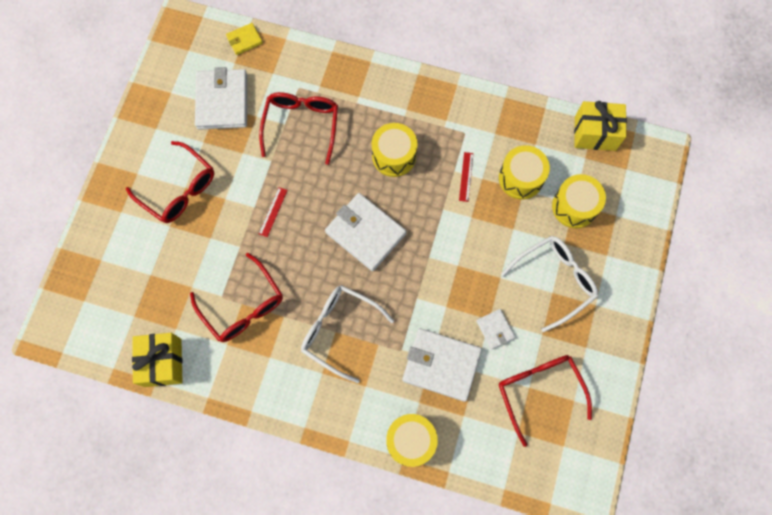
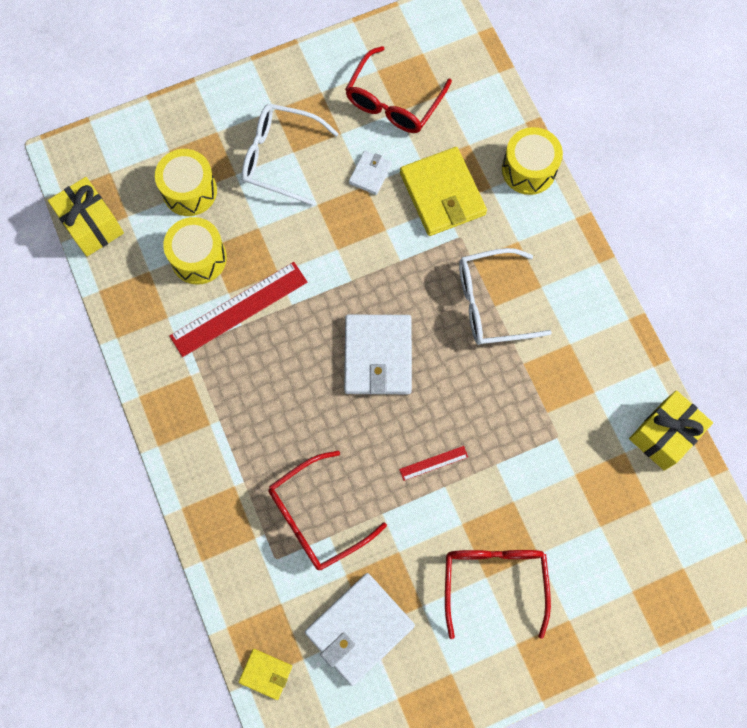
camera: 130 degrees left, 0 degrees up
(243, 306) = (548, 408): red glasses -> none
(339, 330) = (491, 303): white glasses -> white glasses turned 90 degrees clockwise
(394, 156) = (273, 394): yellow drum -> none
(441, 365) = (442, 194): white wallet -> yellow wallet
(466, 176) = (239, 309): red ruler -> red ruler, size x2.19

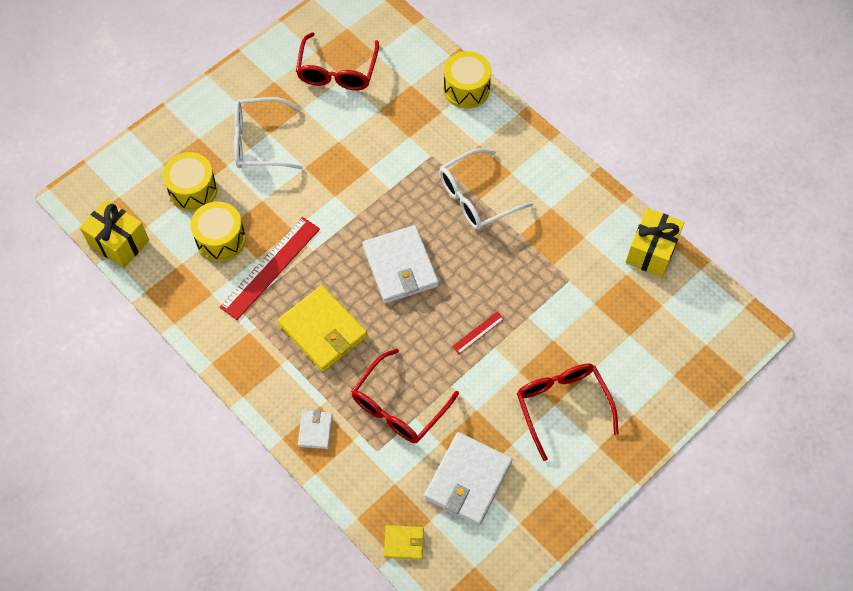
camera: 20 degrees left, 10 degrees down
(370, 174) = (339, 131): white wallet -> white wallet (315, 430)
(442, 194) = (404, 128): yellow wallet -> yellow wallet (323, 330)

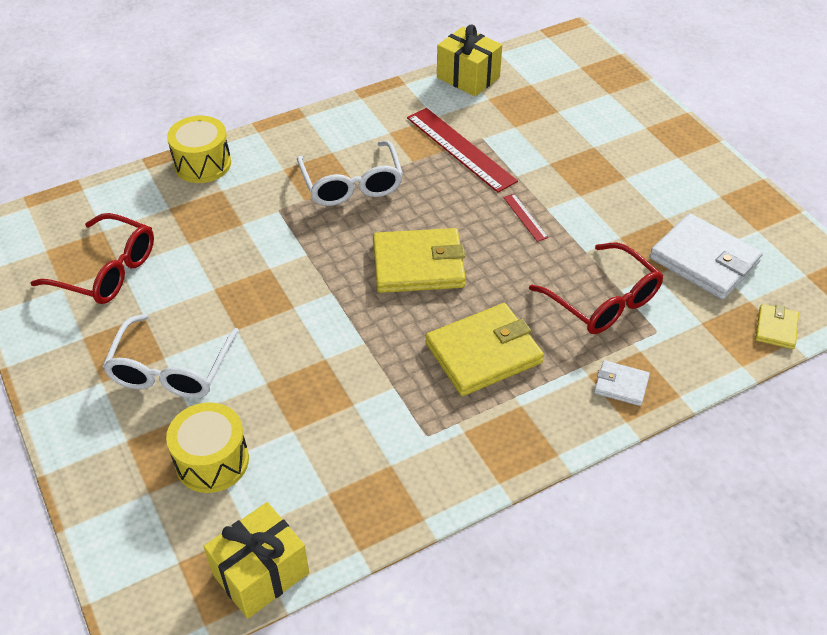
camera: 75 degrees left, 15 degrees down
(221, 239) = (308, 440): yellow drum -> none
(270, 268) = (374, 391): red ruler -> red ruler (460, 149)
(400, 266) = (418, 264): white wallet -> yellow wallet
(562, 405) = (627, 172): red glasses -> none

